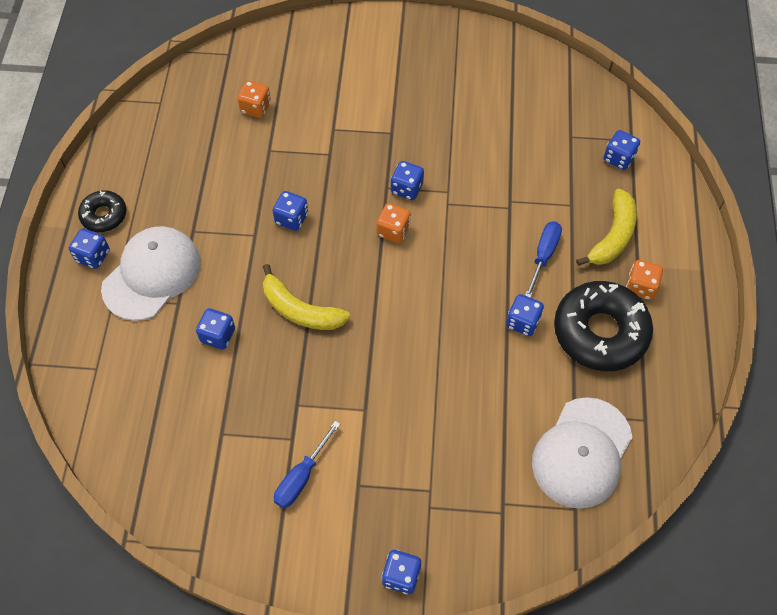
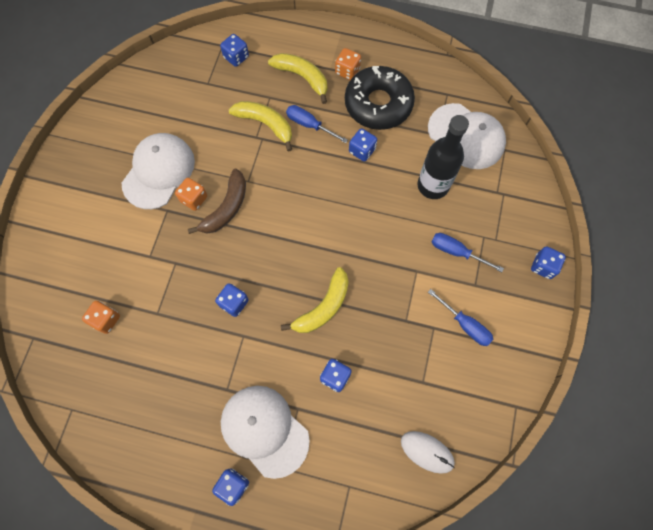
camera: 80 degrees left, 10 degrees up
(104, 215) = (190, 473): black donut -> none
(139, 447) = (427, 452): none -> white mouse
(393, 231) = (264, 225): orange dice -> orange dice (194, 199)
(401, 456) = (456, 252): none -> blue screwdriver
(407, 188) = (226, 208): blue dice -> brown banana
(438, 114) = (159, 172): none -> white cap
(492, 416) = (433, 185): none -> black bottle
(530, 208) = (265, 124): none -> yellow banana

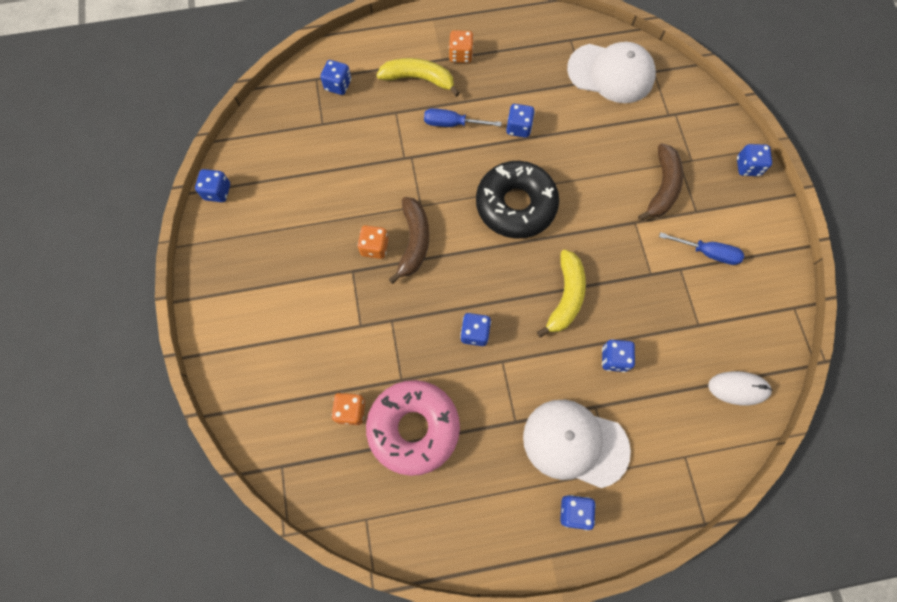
camera: 25 degrees left, 0 degrees up
(100, 104) = (217, 192): none -> blue dice
(145, 356) = (413, 428): none -> pink donut
(159, 172) = (321, 235): white cap -> none
(265, 124) = (407, 141): yellow banana -> none
(378, 104) = (509, 75): black donut -> black donut (516, 205)
(433, 185) = (605, 133): black bottle -> none
(456, 252) = (662, 187): blue screwdriver -> brown banana

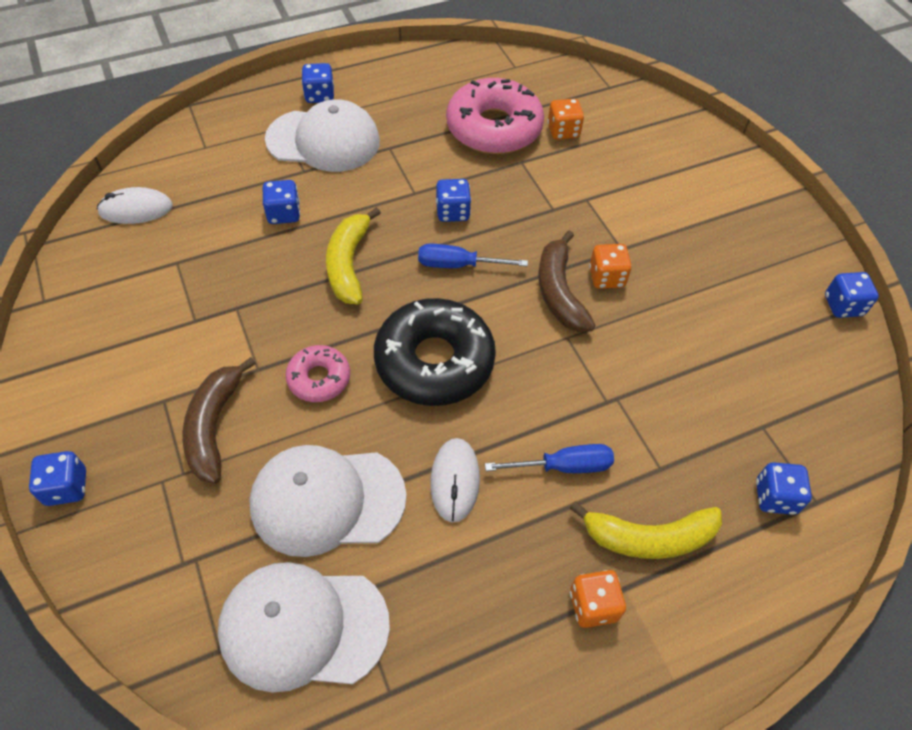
camera: 165 degrees right, 15 degrees down
(518, 128) = (455, 481): blue dice -> white mouse
(594, 131) = (327, 500): none -> white cap
(594, 207) = (319, 378): none -> pink donut
(707, 253) = (153, 346): blue screwdriver -> blue screwdriver (458, 265)

